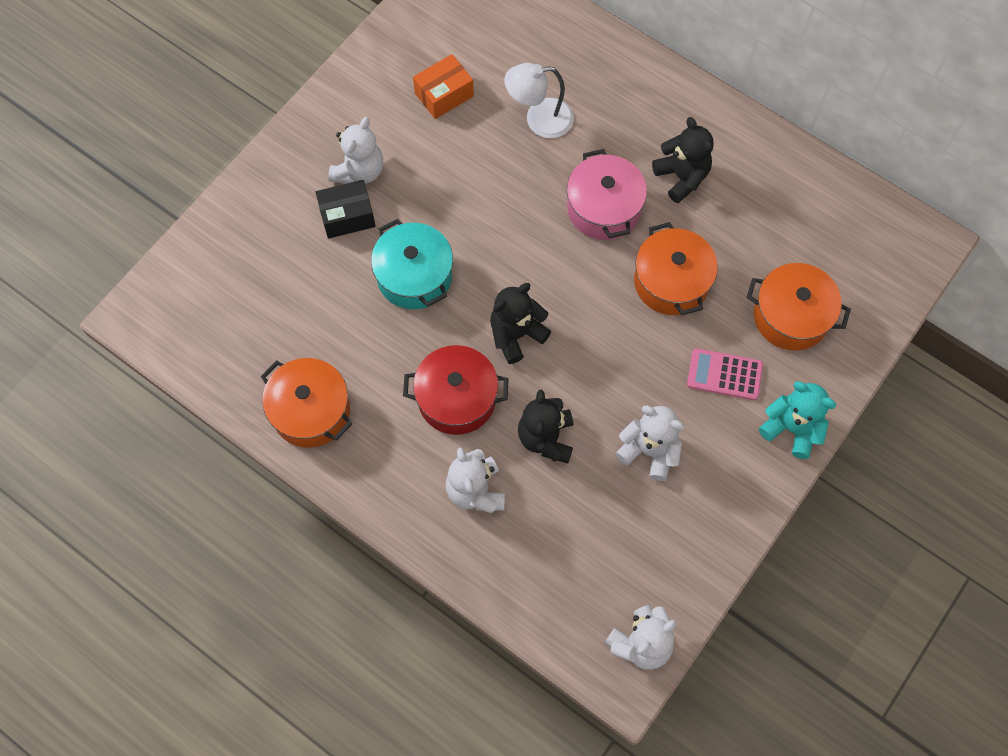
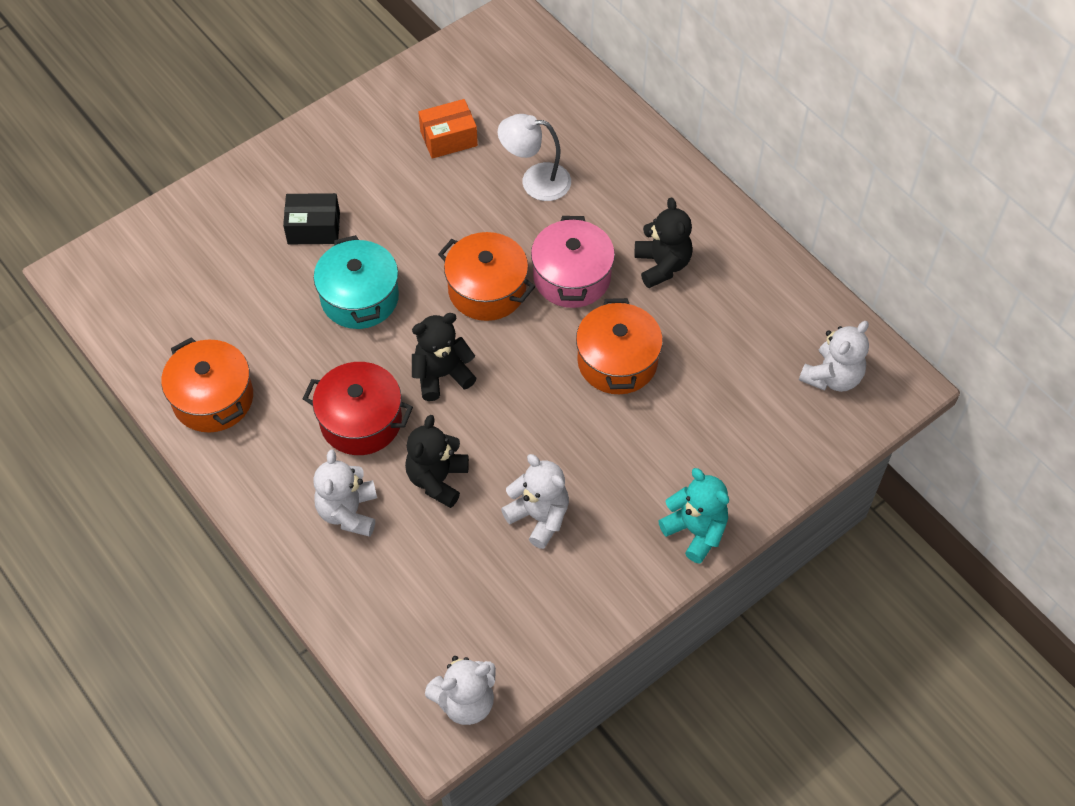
camera: 15 degrees right, 10 degrees down
(359, 171) = (340, 190): white teddy bear -> white teddy bear (832, 377)
(724, 374) = (642, 462): pink calculator -> none
(791, 316) = (731, 423): orange pot -> orange pot (487, 289)

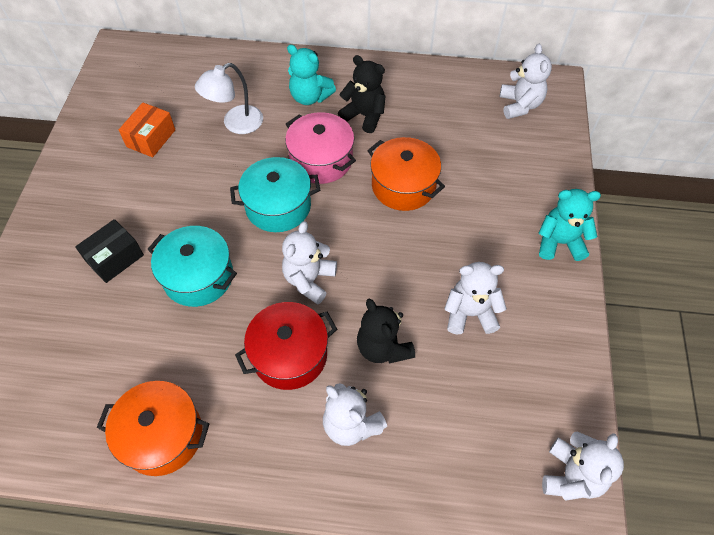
camera: 45 degrees left, 0 degrees up
(442, 375) = (309, 280): black teddy bear -> white teddy bear
(487, 289) = (278, 206): orange pot -> turquoise pot
(632, 206) = (310, 97): none -> turquoise teddy bear

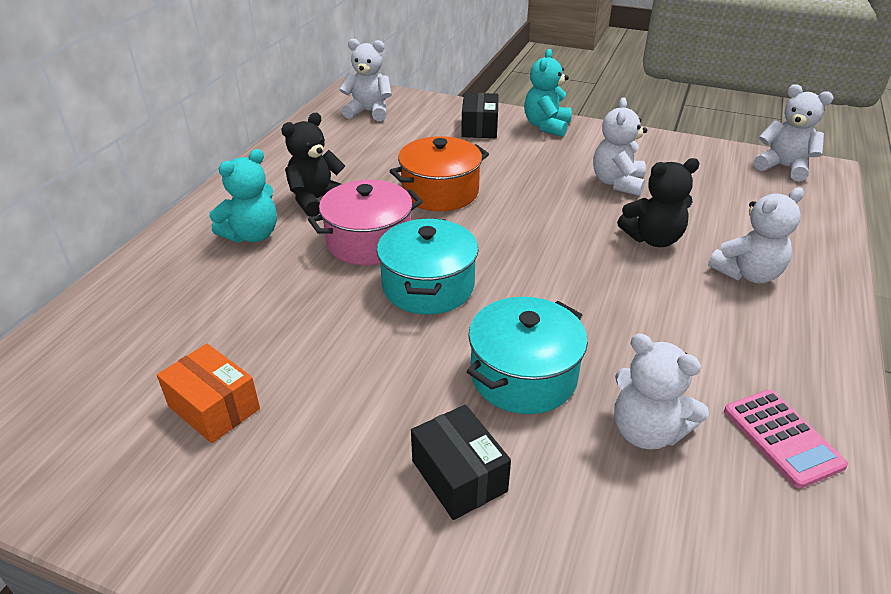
camera: 75 degrees left, 20 degrees down
(162, 435) = (782, 438): orange pot -> pink calculator
(235, 124) = (252, 307): white lamp -> none
(289, 355) = (659, 306): red pot -> none
(309, 280) = (553, 276): white teddy bear -> white teddy bear (646, 431)
(529, 190) = (479, 128): none -> black box

